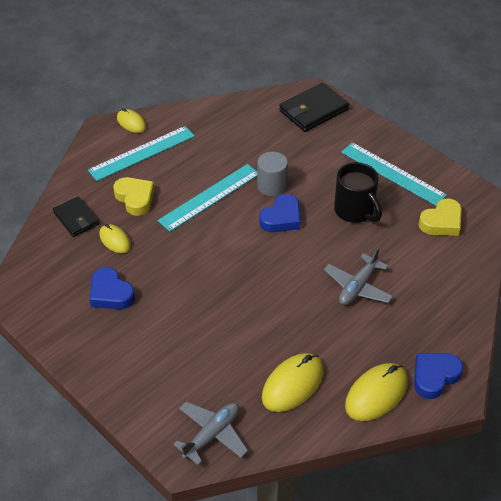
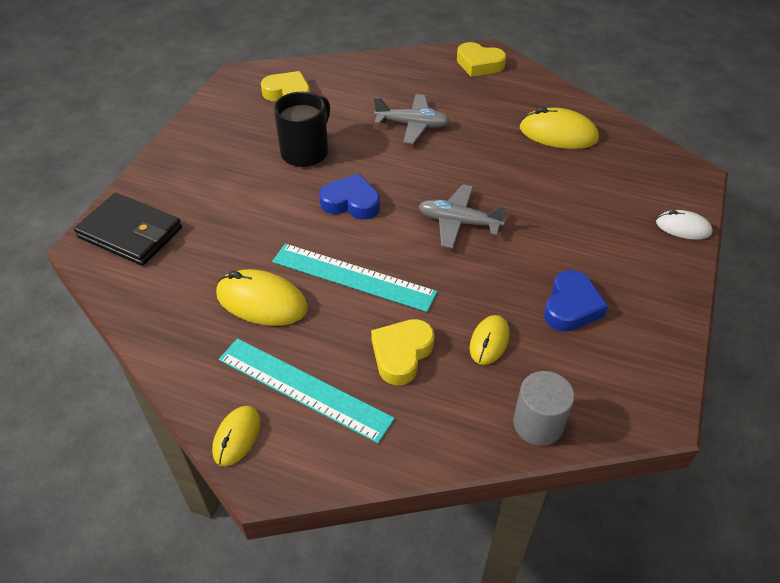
camera: 115 degrees left, 0 degrees up
(76, 218) = (482, 406): black wallet -> none
(131, 405) = (683, 227): none -> white mouse
(212, 434) = (654, 165): grey plane -> grey plane (459, 222)
(272, 186) = (300, 227): grey cylinder -> grey cylinder (538, 423)
(376, 394) = (523, 88): yellow mouse -> yellow mouse (262, 302)
(392, 173) = (228, 140): turquoise ruler -> none
(434, 376) = (479, 64): blue heart -> yellow heart

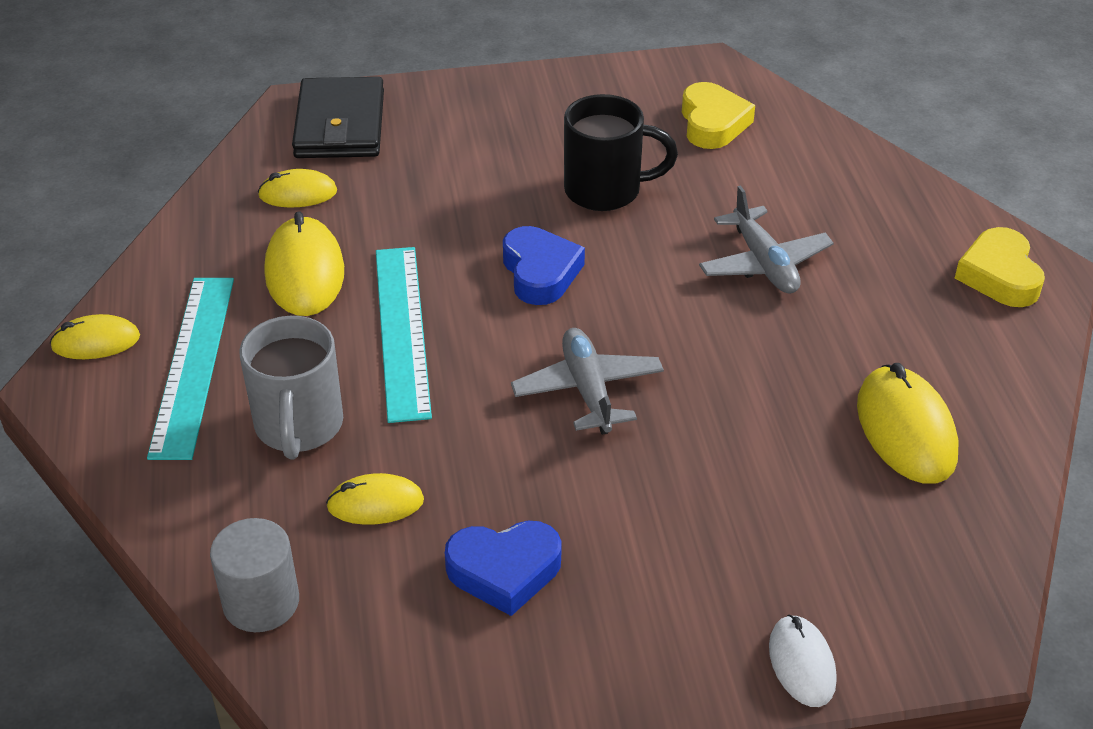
camera: 60 degrees right, 5 degrees down
(180, 277) = (298, 194): none -> yellow mouse
(401, 354) = (298, 427): yellow heart -> grey mug

